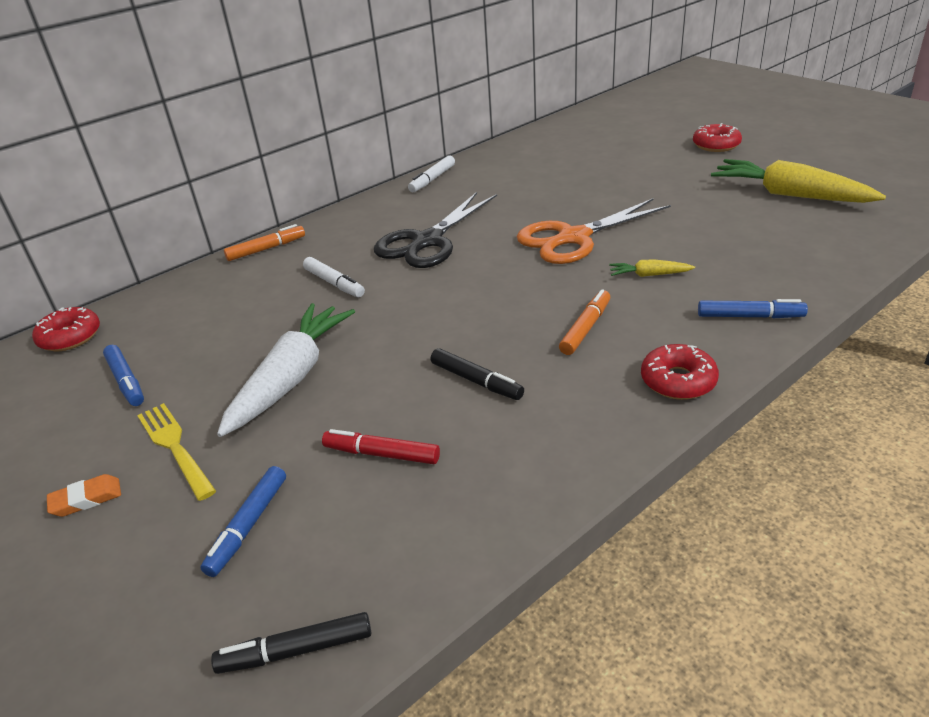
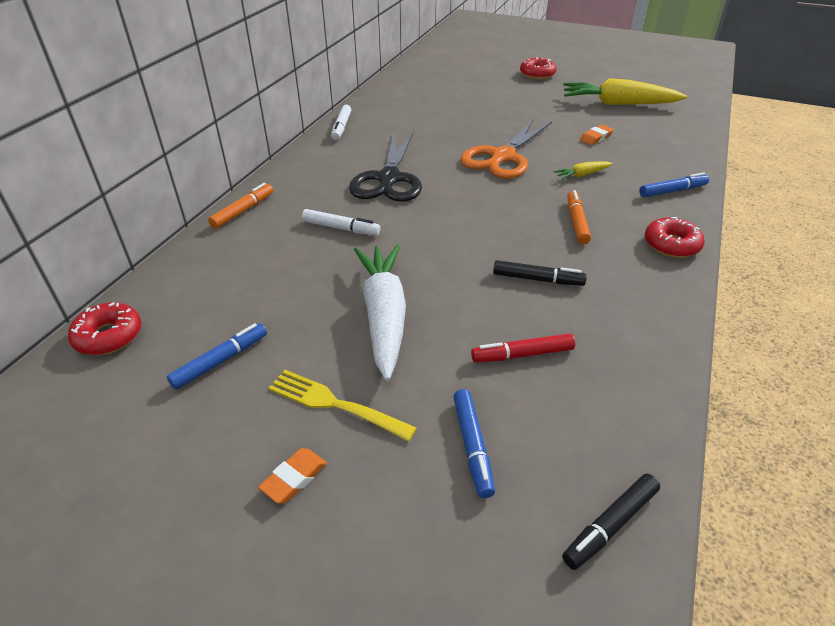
camera: 30 degrees left, 5 degrees up
(126, 381) = (221, 361): blue marker -> blue marker turned 75 degrees counterclockwise
(714, 233) = (596, 137): none -> orange eraser

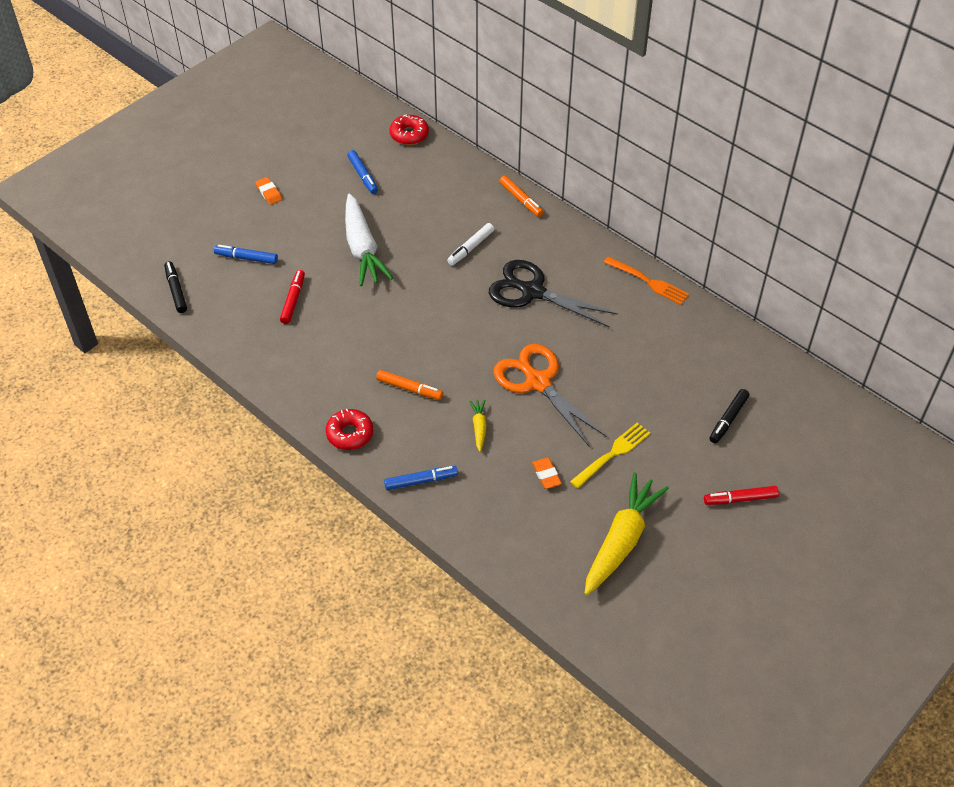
camera: 110 degrees right, 10 degrees up
(335, 404) = (304, 214): yellow fork -> yellow fork (612, 454)
(341, 127) = (648, 282): white marker -> orange fork
(384, 315) = (362, 248): white carrot -> white carrot turned 60 degrees clockwise
(537, 74) = (740, 499): red donut -> red marker
(537, 279) = (355, 335): black marker -> black marker (728, 419)
(672, 191) = (421, 481): blue marker -> blue marker turned 105 degrees counterclockwise

